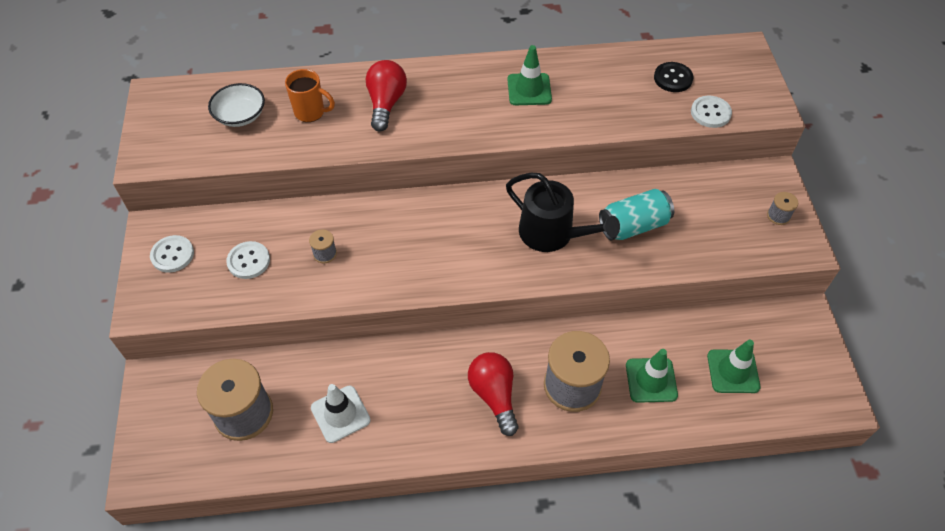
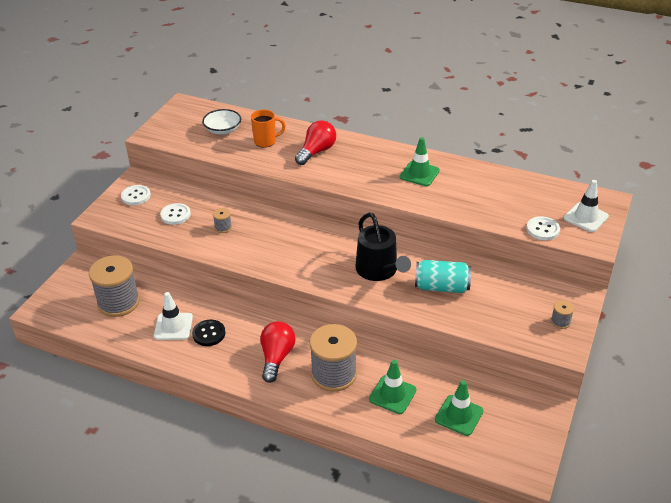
camera: 30 degrees right, 15 degrees down
(310, 112) = (266, 141): orange mug -> orange mug turned 60 degrees counterclockwise
(673, 78) = (532, 200): black button -> black button (209, 334)
(740, 79) = (586, 217): none -> white traffic cone

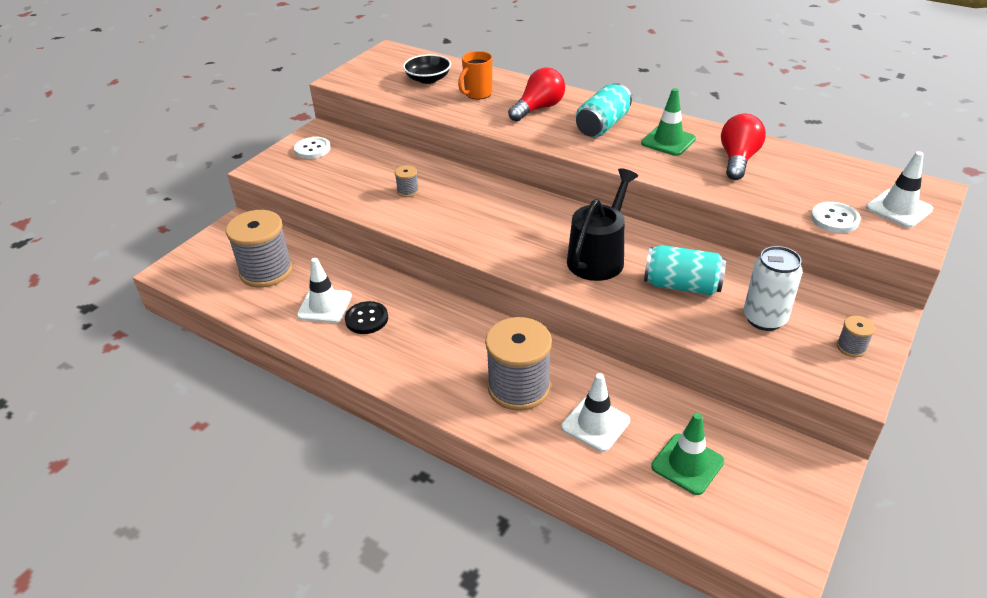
camera: 10 degrees right, 0 degrees up
(175, 215) = (354, 173): white button -> none
(223, 130) = (428, 79): white bowl -> black bowl
(266, 141) = (477, 94): orange mug -> orange mug turned 135 degrees clockwise
(276, 357) = (447, 357): red light bulb -> red light bulb (738, 160)
(368, 163) = (602, 125): none -> turquoise can
(379, 270) = (598, 257): black watering can -> black watering can turned 135 degrees counterclockwise
(392, 395) = (595, 424): green traffic cone -> white traffic cone
(501, 307) = (764, 319): none -> white can

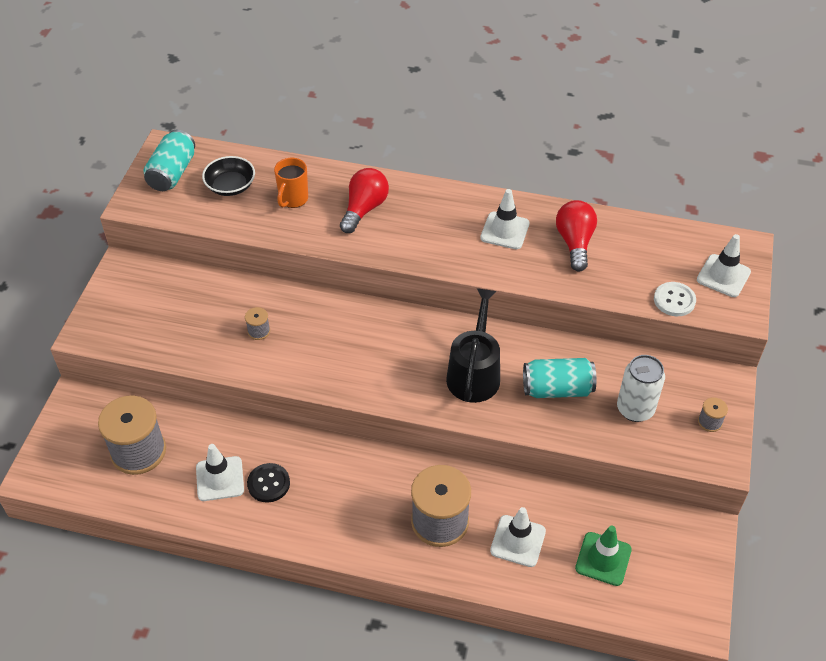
camera: 20 degrees left, 10 degrees up
(312, 149) = (129, 294): white button -> none
(602, 125) = (436, 221): turquoise can -> turquoise can (172, 173)
(668, 141) = (505, 231): green traffic cone -> white traffic cone

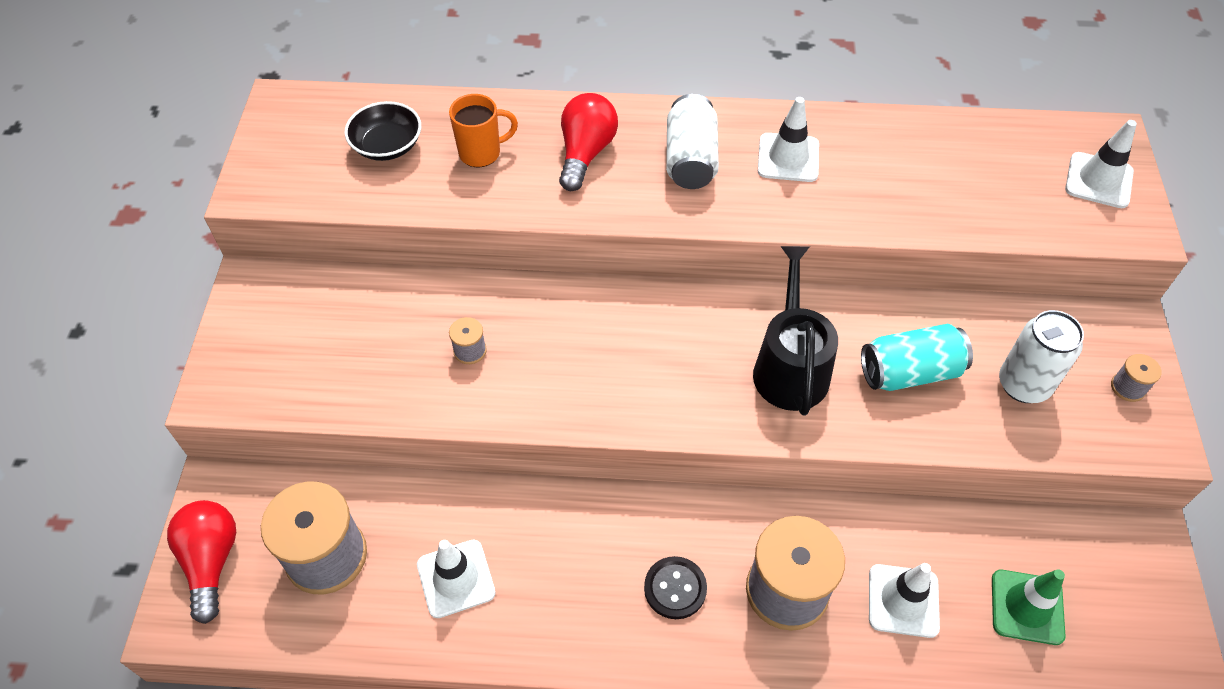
camera: 10 degrees left, 5 degrees up
(172, 173) = (298, 137): turquoise can -> none
(268, 483) = (529, 574): black button -> black button (675, 588)
(293, 199) = (481, 153): orange mug -> orange mug turned 120 degrees counterclockwise
(436, 223) = (690, 159): none -> white can
(575, 243) = (888, 162): red light bulb -> red light bulb (211, 561)
(674, 300) = (1047, 224): white button -> none

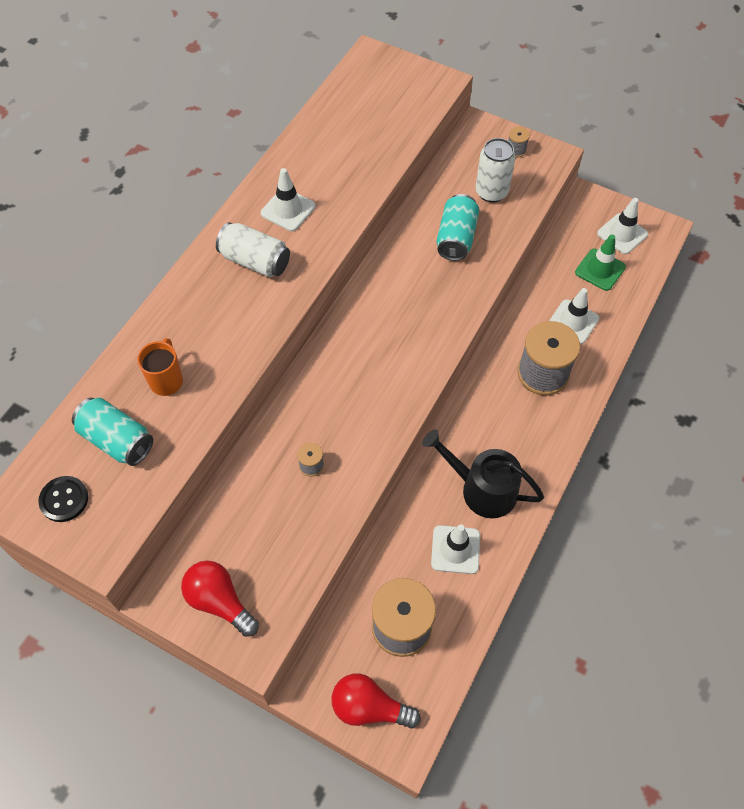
camera: 65 degrees left, 5 degrees up
(387, 145) = (117, 440): black bowl -> turquoise can
(585, 153) = (210, 317): red light bulb -> red light bulb (219, 601)
(675, 588) = (517, 429): black button -> black button (64, 499)
(790, 367) = (422, 293): black watering can -> black watering can (482, 489)
(1098, 180) = (398, 79): white traffic cone -> white traffic cone (622, 234)

